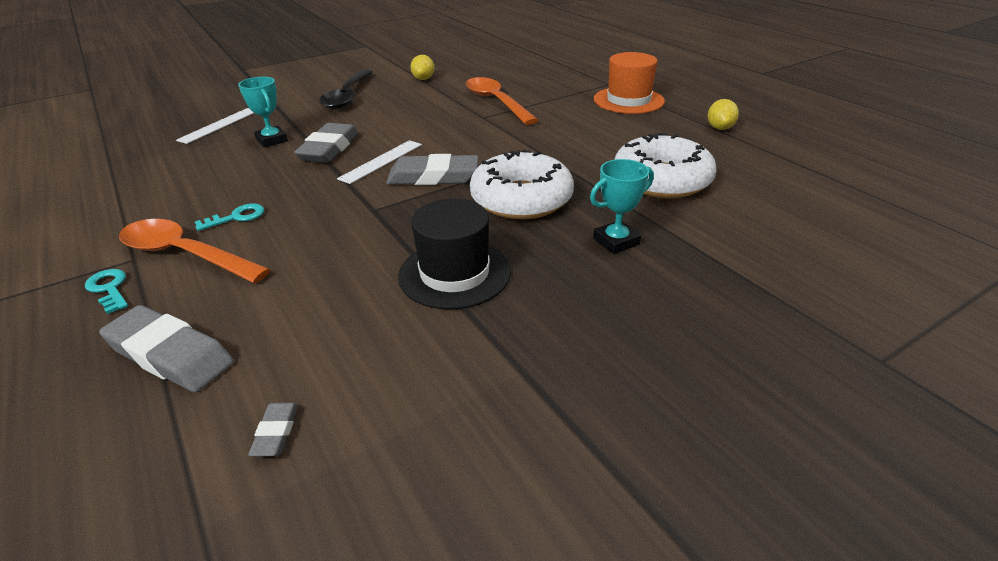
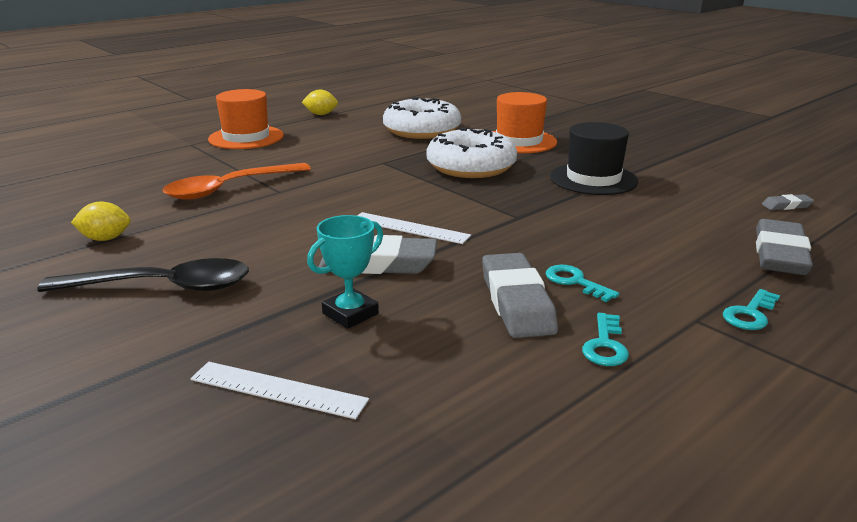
camera: 100 degrees left, 10 degrees down
(150, 214) = (605, 345): none -> turquoise key
(185, 254) = (662, 290): orange spoon -> none
(433, 177) = (441, 200): grey eraser -> grey eraser (517, 302)
(616, 241) = (519, 141): turquoise trophy -> orange hat

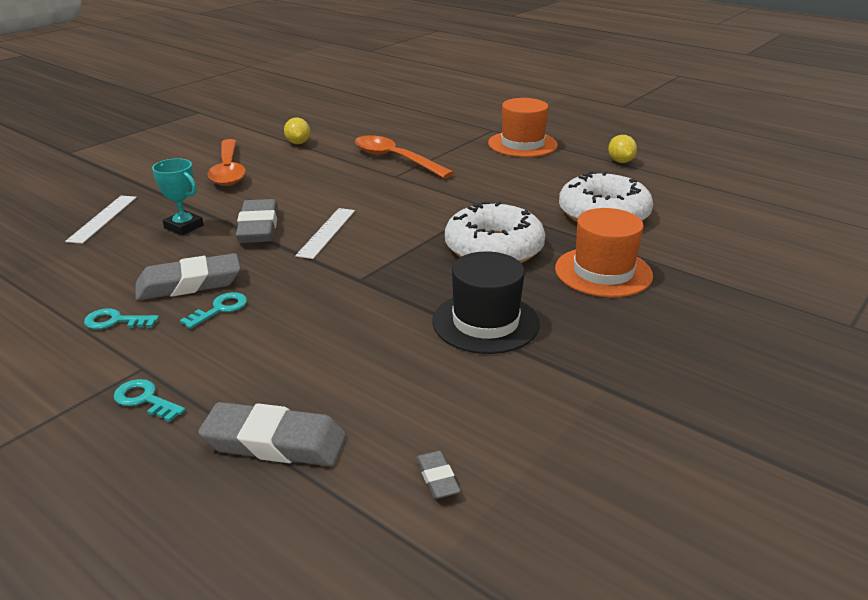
camera: 80 degrees right, 5 degrees up
(162, 287) = (228, 170): black spoon -> orange spoon

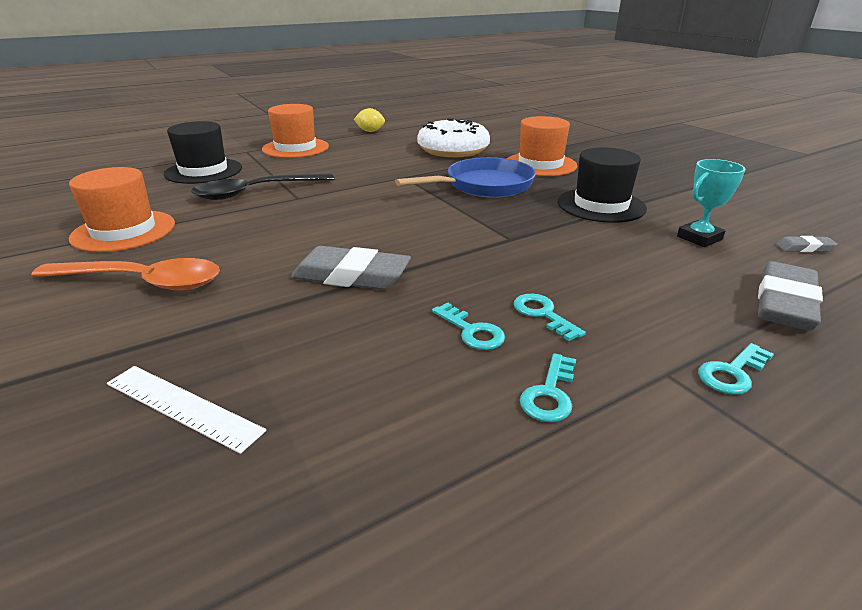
camera: 70 degrees left, 0 degrees up
(184, 227) = (298, 327): turquoise trophy -> turquoise trophy (699, 238)
(189, 284) = (472, 331): grey eraser -> turquoise key
(298, 143) = (124, 231): yellow lemon -> orange hat
(327, 232) = (399, 242): white ruler -> none
(395, 159) = (256, 192): orange spoon -> black spoon
(428, 130) = (204, 171): none -> black hat
(494, 248) = (484, 186): white donut -> blue pan

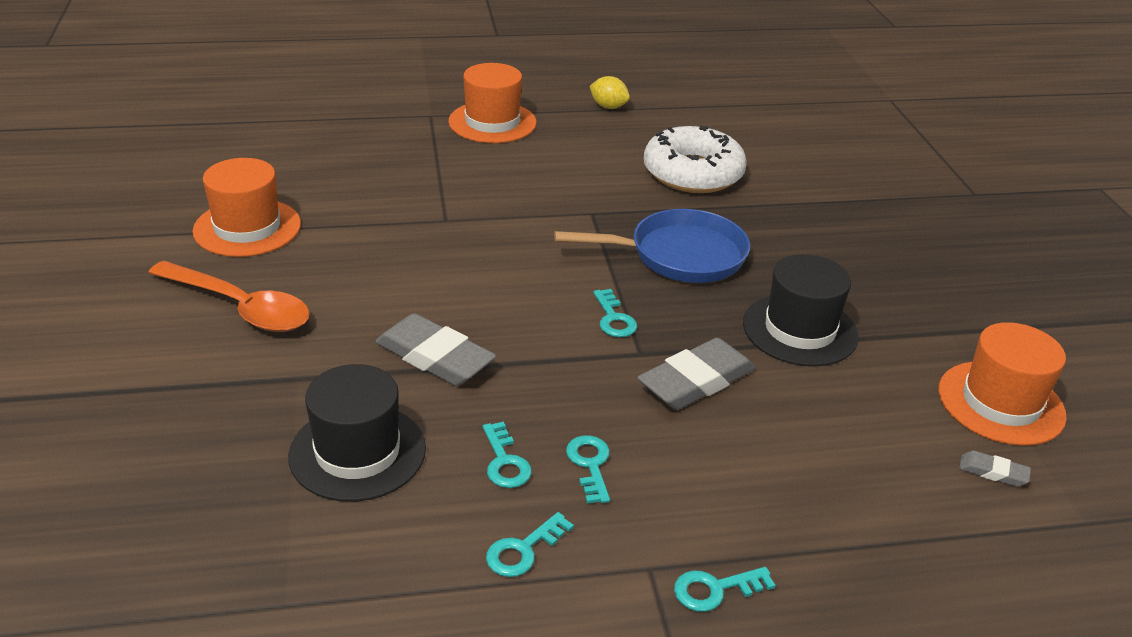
camera: 20 degrees right, 5 degrees up
(183, 406) = (223, 458): white ruler -> none
(204, 171) = (365, 144): black hat -> black hat (357, 452)
(256, 192) = (405, 198): black spoon -> none
(472, 225) = (614, 319): none -> turquoise key
(540, 164) = (788, 233): orange hat -> orange hat (1001, 403)
(699, 238) = (872, 418): turquoise trophy -> none
(784, 303) = (868, 535): grey eraser -> grey eraser (696, 381)

